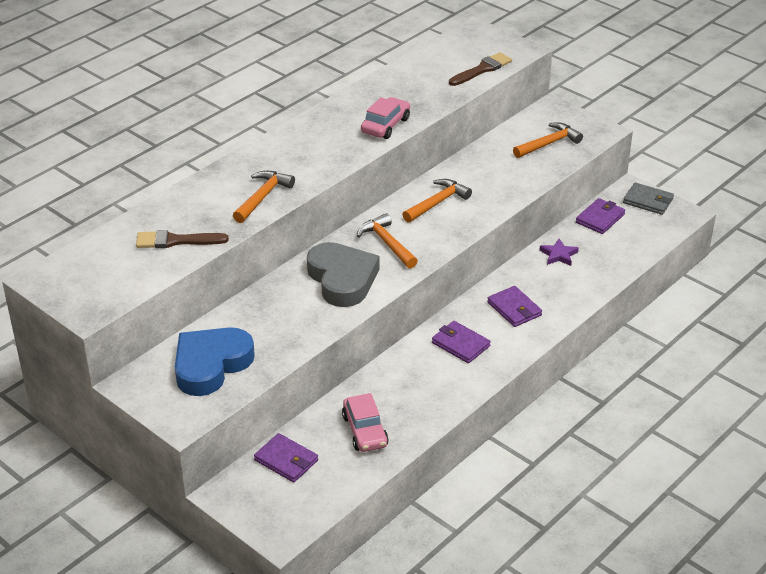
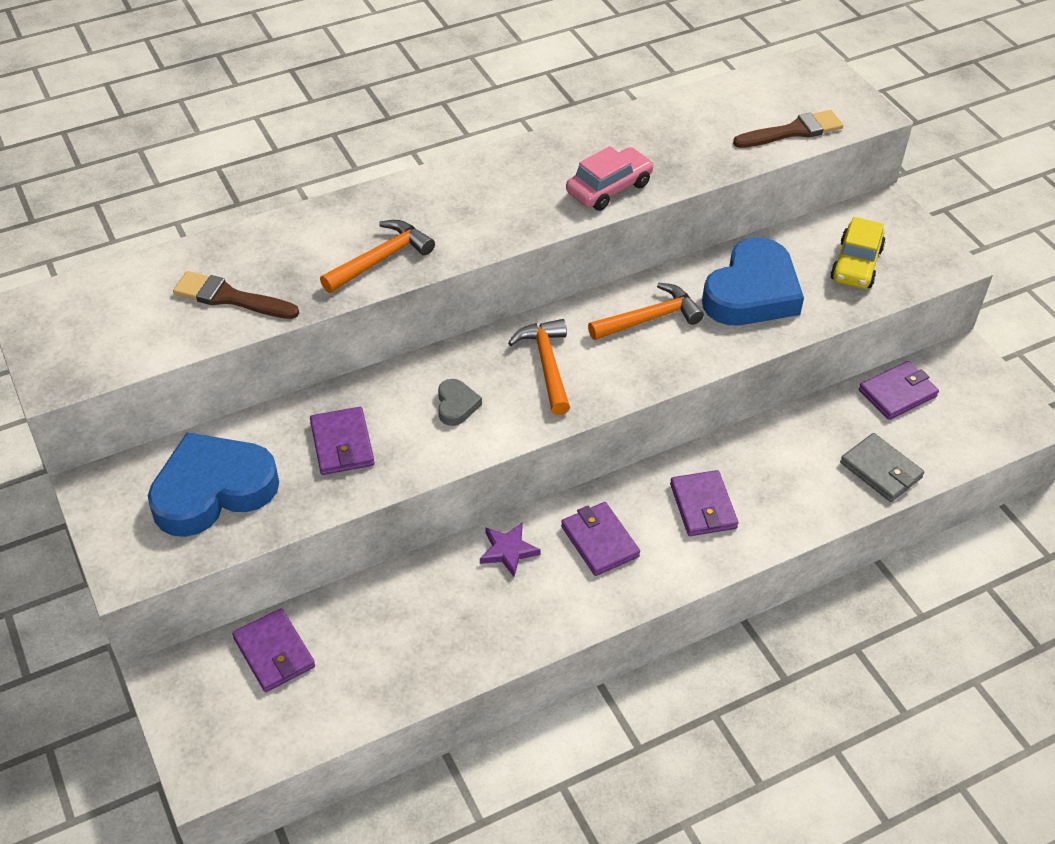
camera: 20 degrees right, 10 degrees up
(281, 318) = (342, 444): none -> purple wallet
(342, 279) = (456, 405): grey heart -> grey heart, size x0.44
(365, 431) = (400, 640): pink car -> none
(493, 173) = (752, 292): none -> blue heart
(548, 143) = (856, 264): orange hammer -> yellow car
(558, 255) = (808, 436): purple star -> purple star (508, 551)
(648, 201) = (982, 384): grey wallet -> grey wallet (881, 470)

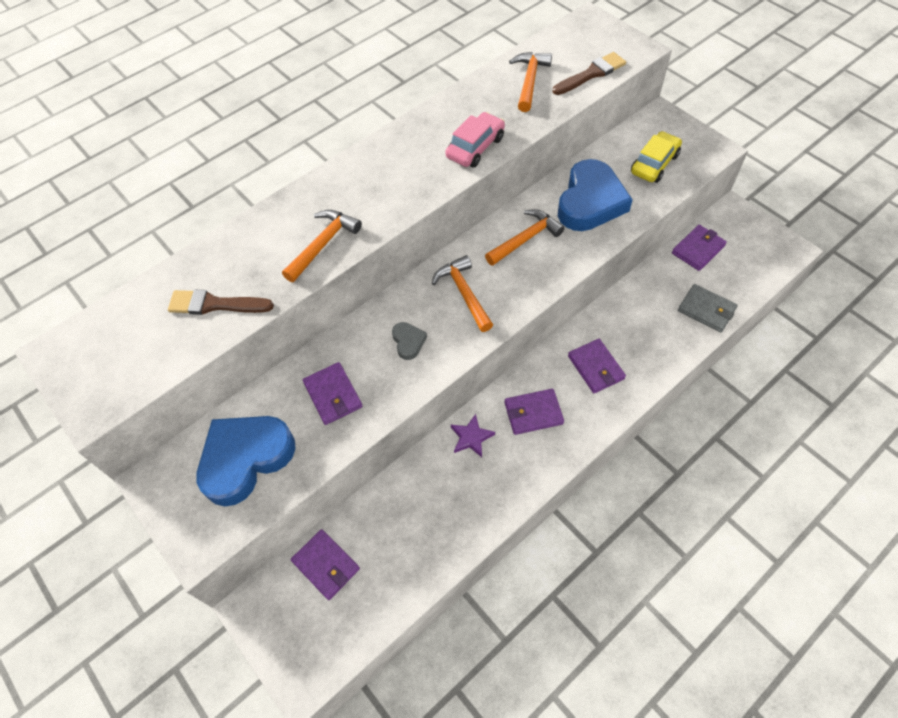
camera: 10 degrees left, 10 degrees up
(599, 541) = (533, 413): purple wallet -> purple wallet turned 60 degrees counterclockwise
(708, 124) = (529, 81): none -> orange hammer
(856, 264) = (654, 164): yellow car -> yellow car turned 150 degrees counterclockwise

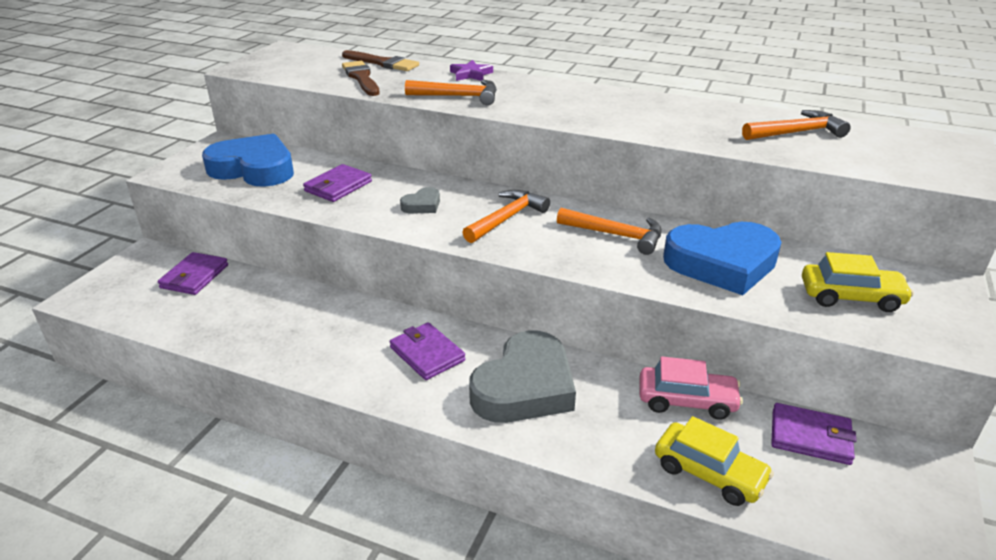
camera: 60 degrees right, 25 degrees down
(471, 437) = (370, 319): purple star -> purple star (471, 74)
(475, 147) = (657, 128): pink car -> pink car (686, 401)
(591, 74) = (869, 162): brown brush -> brown brush (382, 63)
(596, 367) = (525, 387): purple wallet -> grey heart
(706, 310) = (709, 473): grey wallet -> yellow car

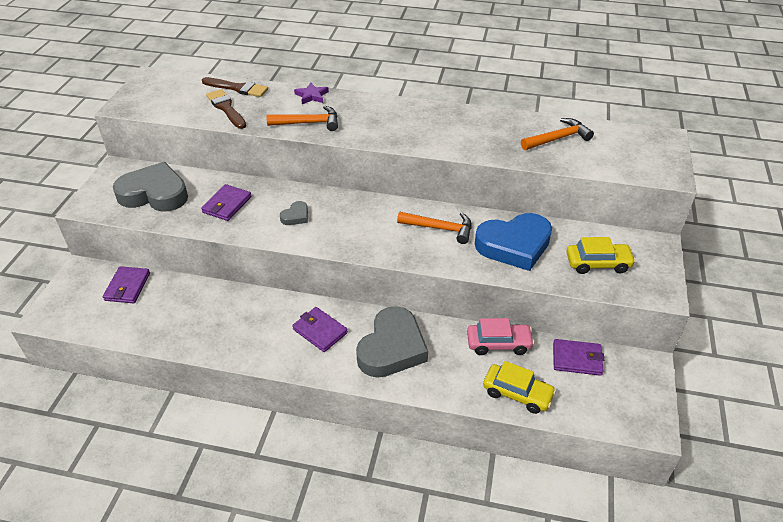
camera: 10 degrees left, 10 degrees up
(254, 169) = (154, 194): blue heart -> grey heart
(506, 218) = (360, 222): orange hammer -> none

